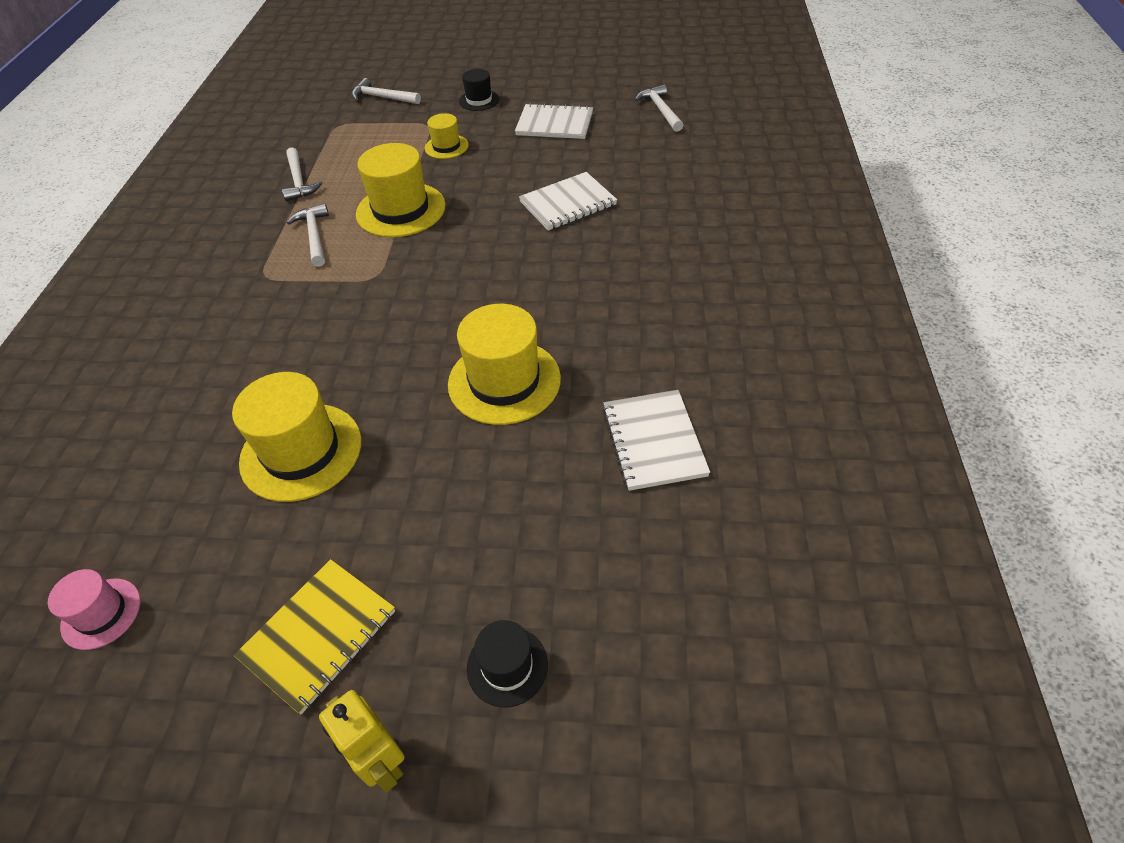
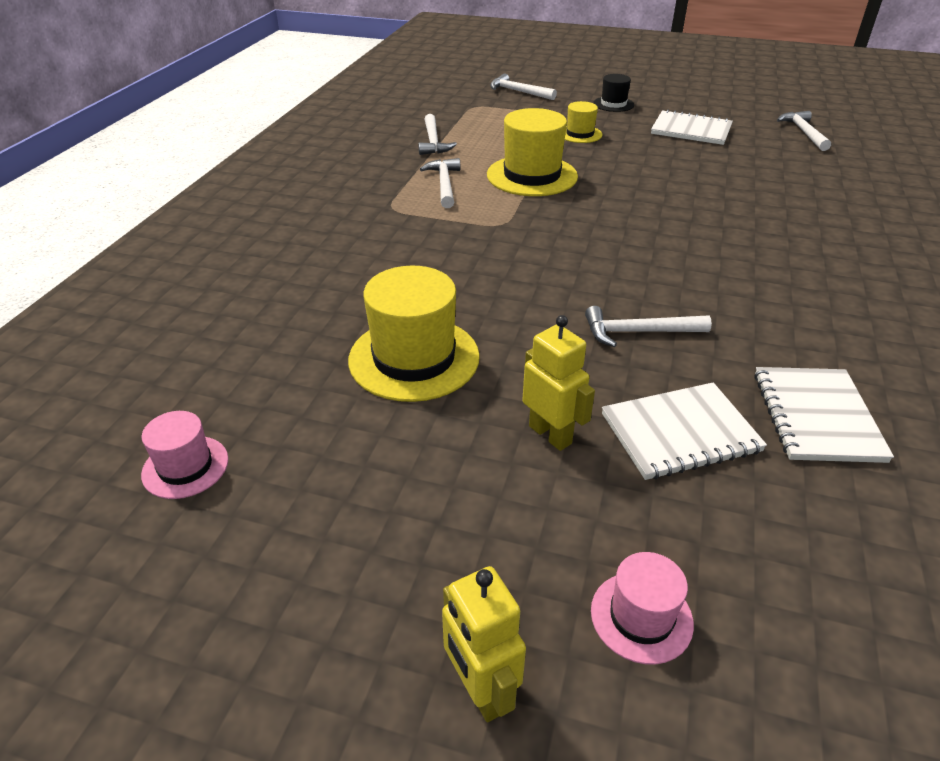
camera: 10 degrees right, 10 degrees down
(319, 635) = (417, 536): yellow notebook -> none
(429, 508) = (550, 434): none -> yellow robot
(504, 381) = (638, 332): yellow hat -> white hammer
(507, 666) = (641, 617): black hat -> pink hat
(568, 203) = (706, 193): white notebook -> white notebook (680, 433)

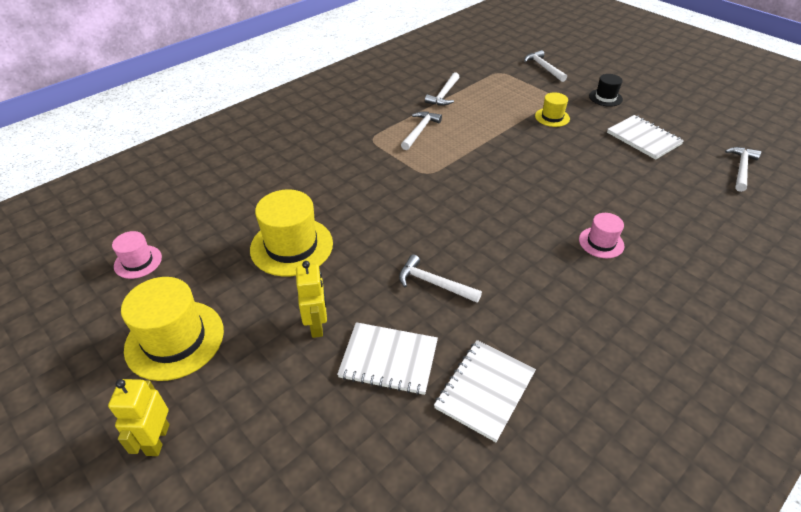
camera: 30 degrees right, 5 degrees up
(532, 176) = (483, 142): yellow hat -> yellow hat (175, 339)
(641, 617) = (260, 448): pink hat -> pink hat (601, 242)

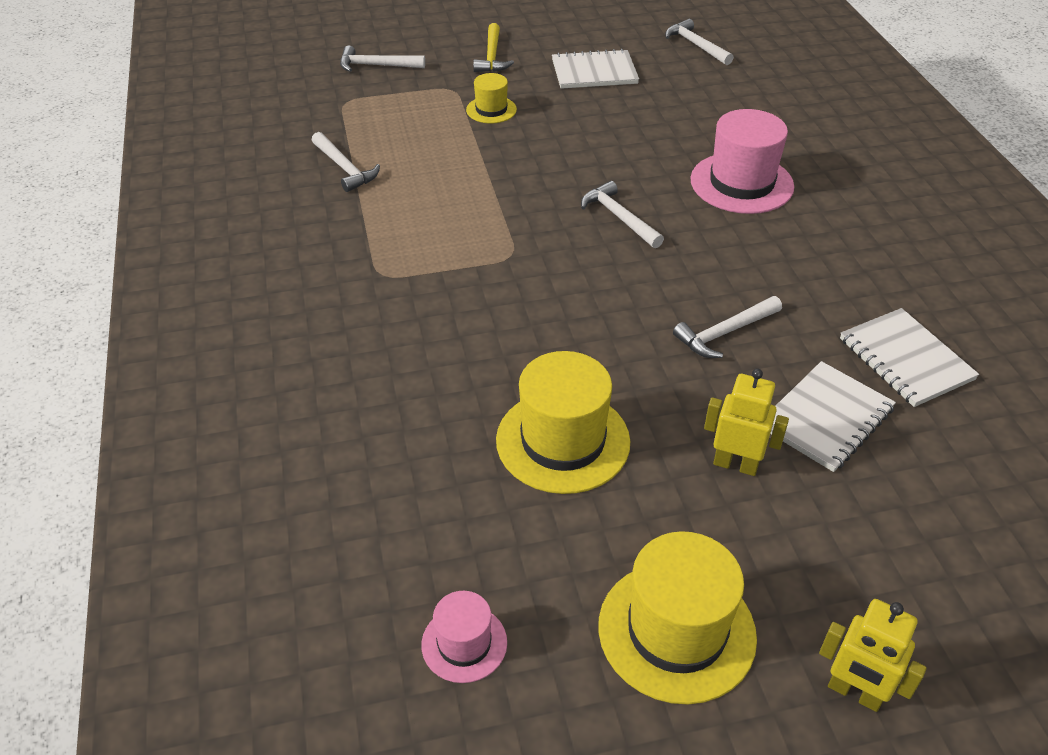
camera: 60 degrees left, 0 degrees up
(420, 131) = (409, 224): white hammer -> white hammer (619, 217)
(601, 242) = (741, 183): pink hat -> pink hat, size x1.85
(605, 98) = (492, 56): black hat -> yellow hammer

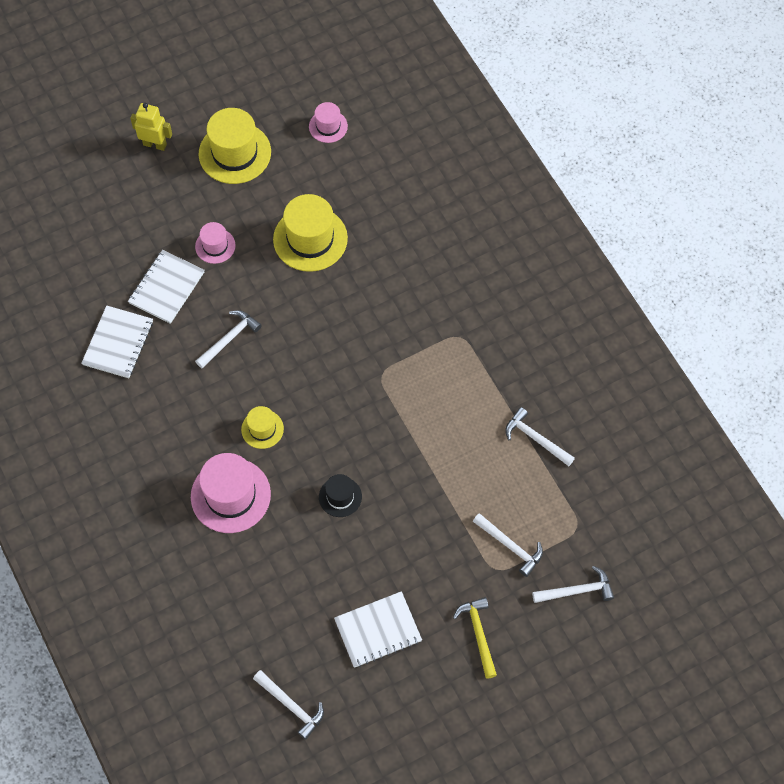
camera: 165 degrees right, 20 degrees up
(491, 110) = (451, 546): yellow hat -> yellow hat (262, 429)
(604, 161) = (340, 497): none -> black hat
(619, 217) = (316, 432): white hammer -> white hammer (510, 546)
(735, 464) = (215, 246): yellow robot -> pink hat
(905, 359) = (118, 343): white notebook -> white notebook turned 60 degrees clockwise

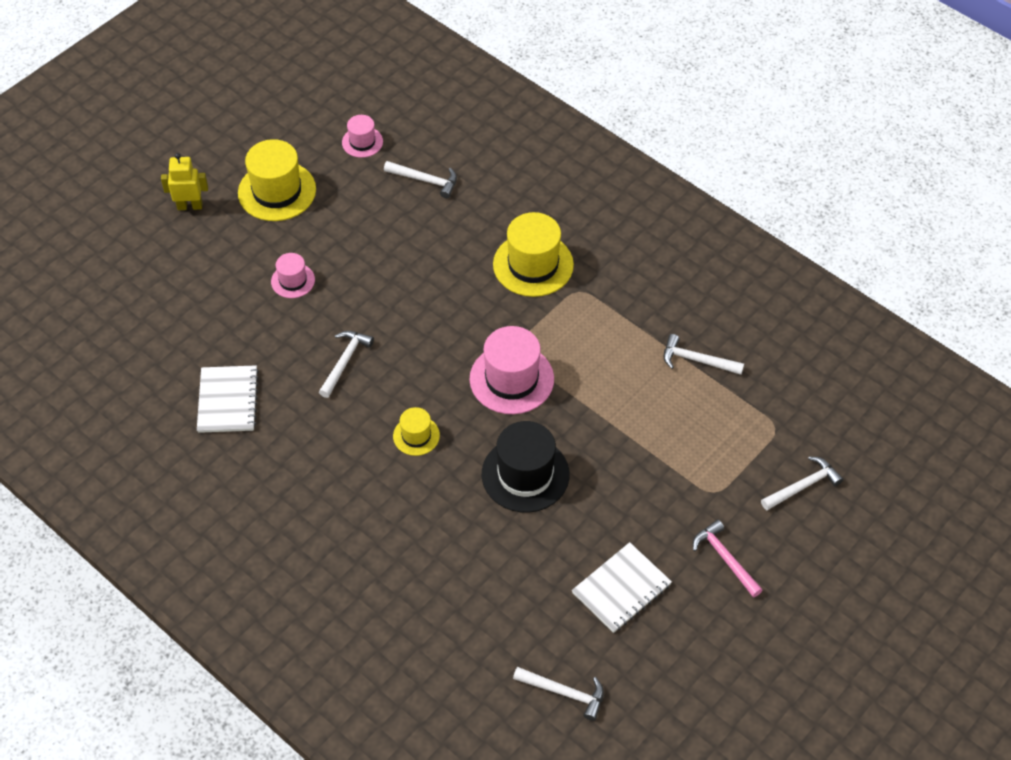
camera: 20 degrees left, 10 degrees down
(166, 288) = (258, 334): white notebook -> none
(230, 495) = (410, 509): pink hat -> pink hat (511, 379)
(310, 239) = (388, 247): yellow hat -> yellow hat (533, 265)
(340, 497) = (525, 474): black hat -> black hat, size x1.85
(478, 634) = (725, 558): yellow hammer -> pink hammer
(510, 546) = (718, 466): white hammer -> white hammer (425, 180)

